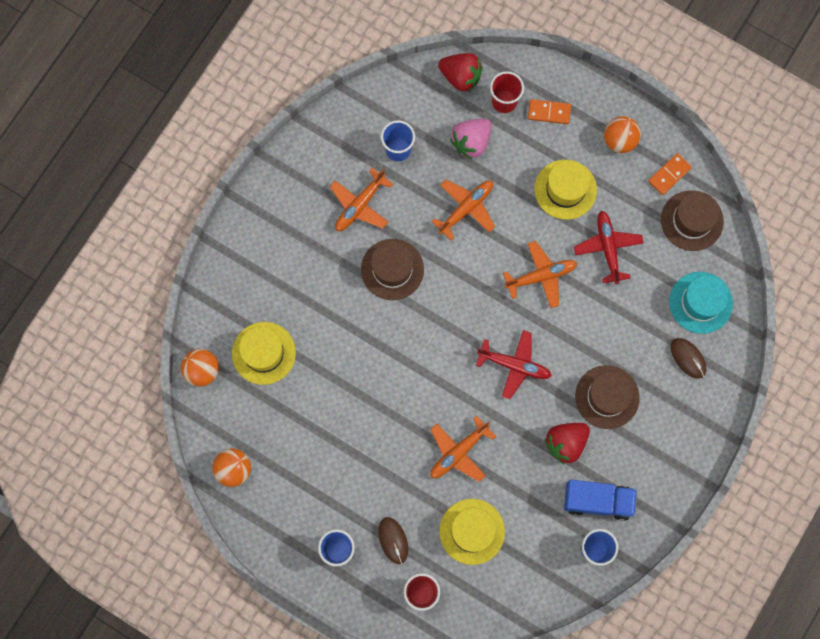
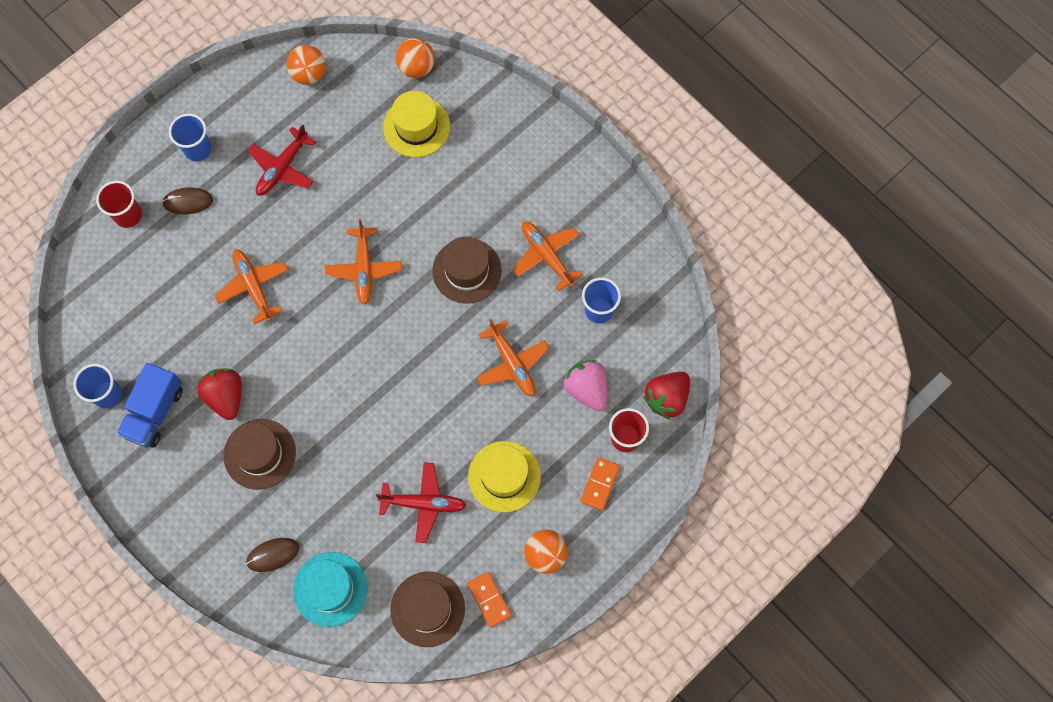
camera: 105 degrees right, 5 degrees down
(472, 531) = (169, 278): yellow hat -> none
(514, 365) = (325, 367): red plane -> red plane (282, 168)
(541, 276) = (413, 422): orange plane -> orange plane (364, 269)

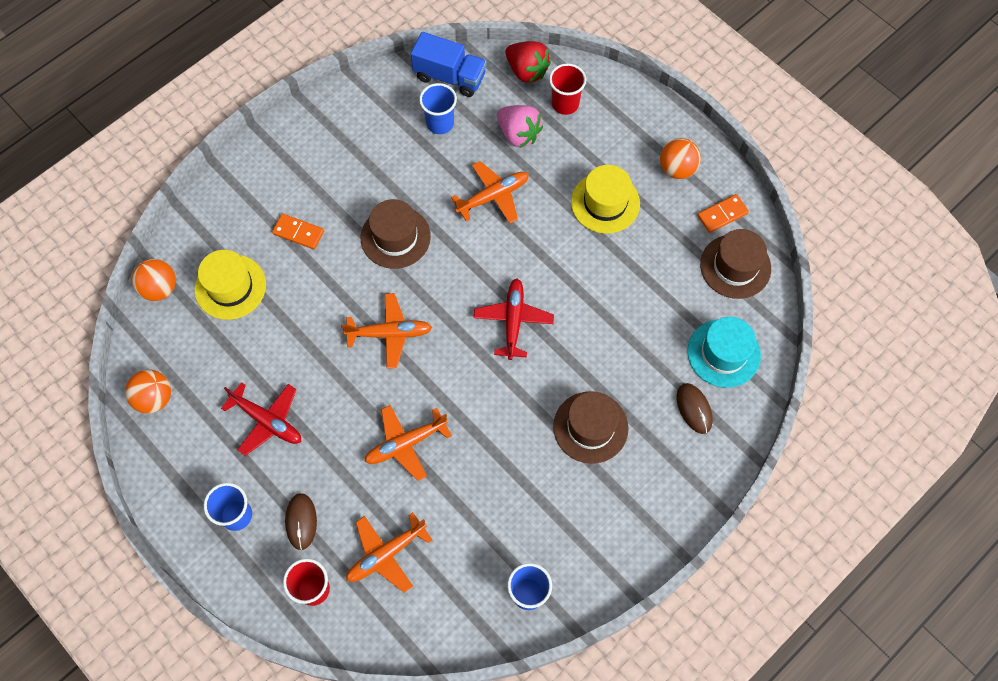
camera: 90 degrees left, 5 degrees down
(155, 412) = (547, 539): blue truck -> blue truck (450, 76)
(226, 396) = (529, 465): red strawberry -> none
(424, 503) = (635, 272): red plane -> red plane (513, 320)
(546, 255) = (382, 167): orange plane -> orange plane (386, 554)
(587, 389) = (518, 134): pink strawberry -> pink strawberry turned 105 degrees counterclockwise
(600, 484) = (609, 125): orange domino -> orange domino (298, 232)

